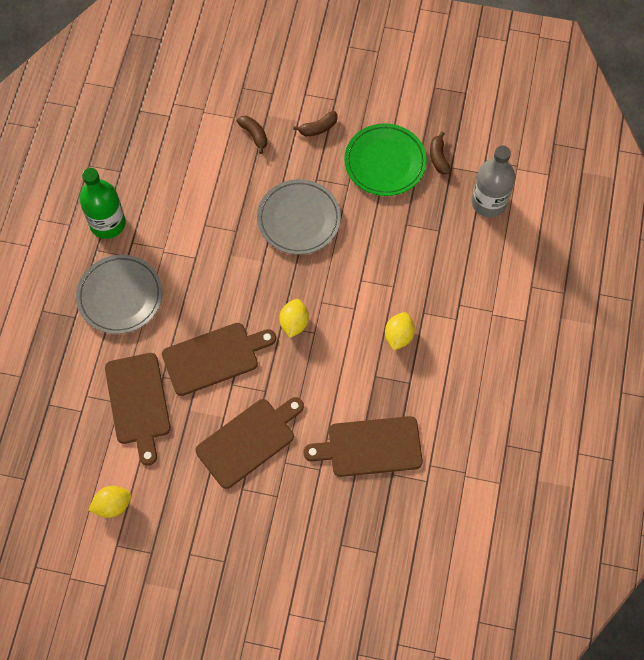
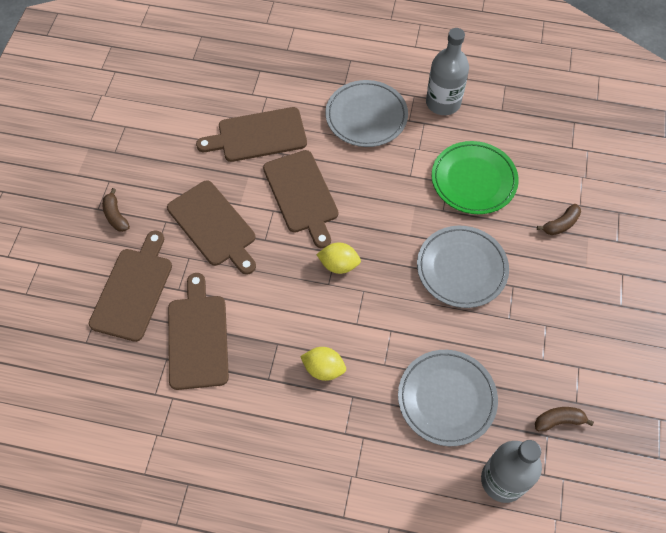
camera: 90 degrees right, 5 degrees down
(107, 223) = (443, 103): green bottle -> grey bottle
(113, 505) = (162, 121): yellow lemon -> none
(318, 128) = (579, 287): brown banana -> brown banana (116, 216)
(320, 512) = (133, 290): none -> brown cutting board
(385, 162) = (544, 358): green plate -> green plate (473, 180)
(423, 239) = (446, 398): none -> grey plate

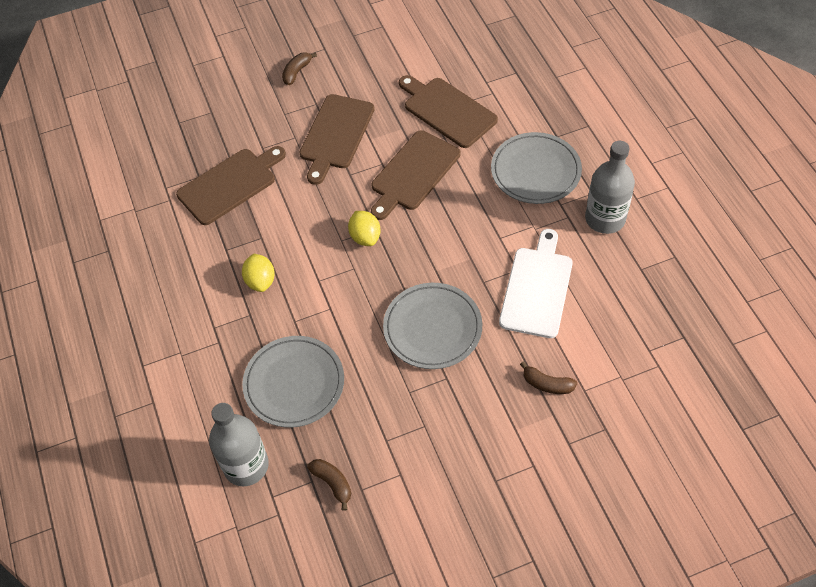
camera: 60 degrees right, 5 degrees down
(133, 290) = (241, 122): brown cutting board -> none
(473, 180) = (537, 288): green plate -> white cutting board

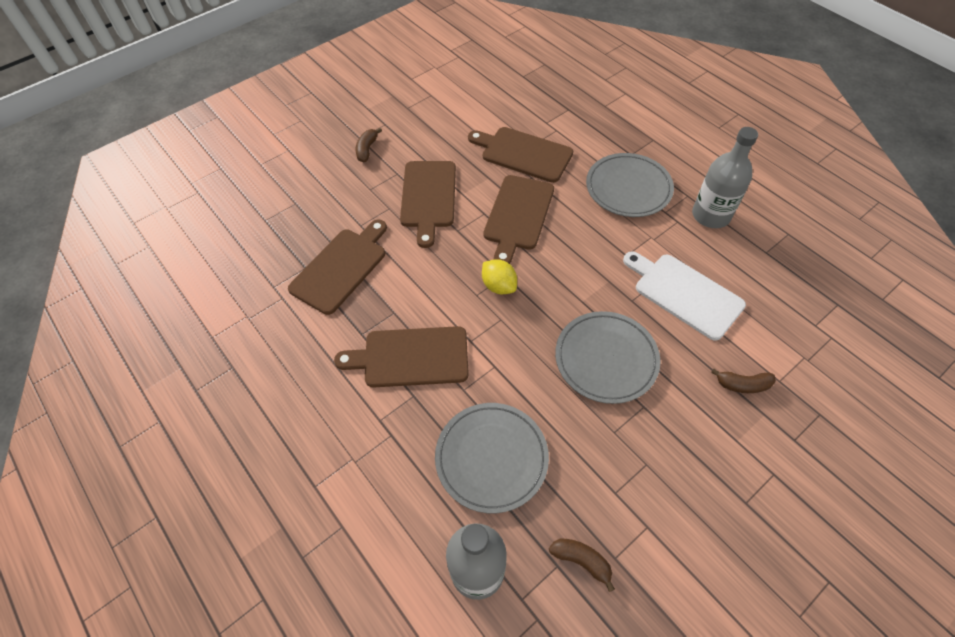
camera: 20 degrees left, 0 degrees up
(260, 281) = (411, 357): yellow lemon -> brown cutting board
(537, 288) = (684, 293): white cutting board -> white cutting board turned 45 degrees counterclockwise

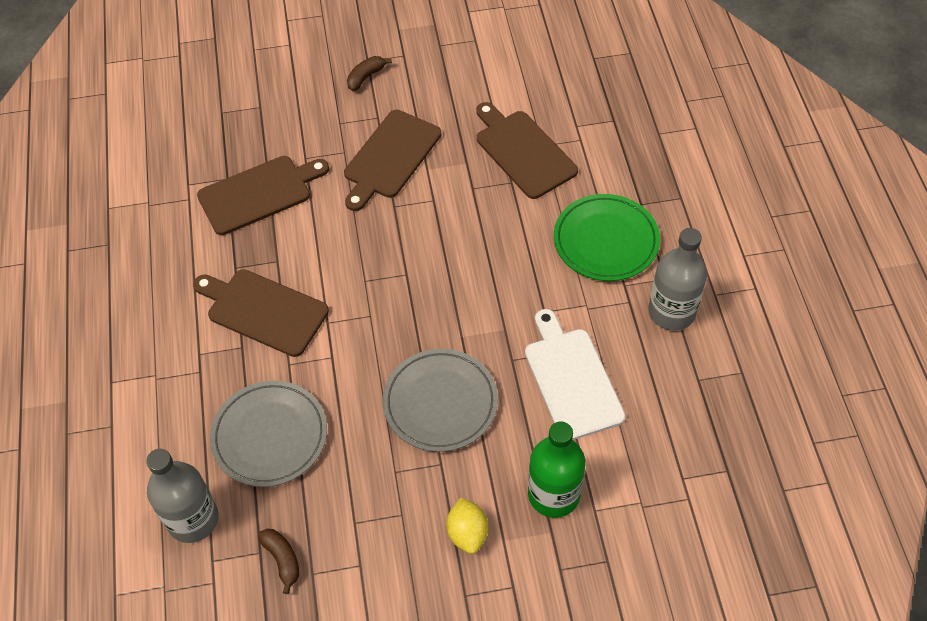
camera: 30 degrees right, 0 degrees up
(499, 286) = (392, 282): yellow lemon -> yellow lemon (467, 533)
(518, 215) = (465, 218): brown cutting board -> none
(628, 188) = (606, 241): grey plate -> green plate
(742, 385) = (553, 494): brown banana -> green bottle

